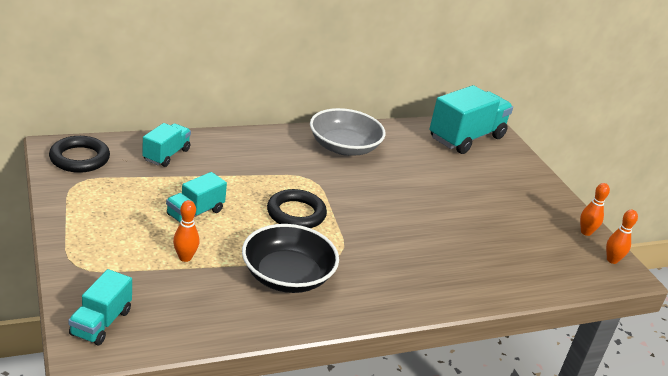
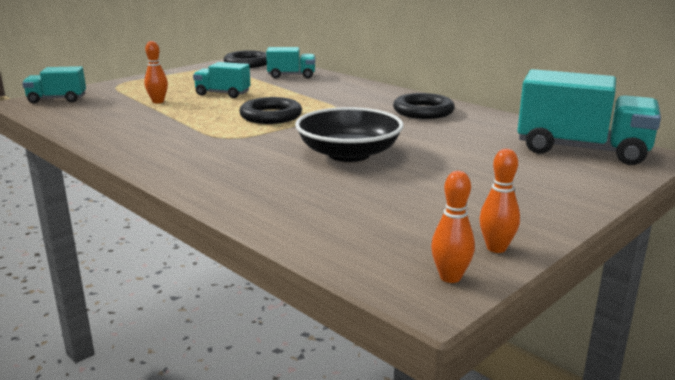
camera: 70 degrees right, 10 degrees down
(287, 276) = (168, 128): black bowl -> black bowl (349, 154)
(344, 147) = (423, 111): grey bowl -> black ring

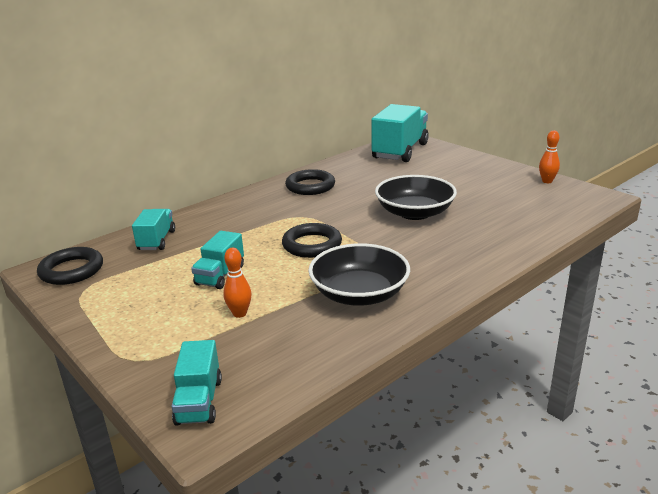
camera: 85 degrees left, 5 degrees up
(165, 132) = (359, 294): none -> black bowl
(450, 277) = (583, 192): orange bowling pin -> none

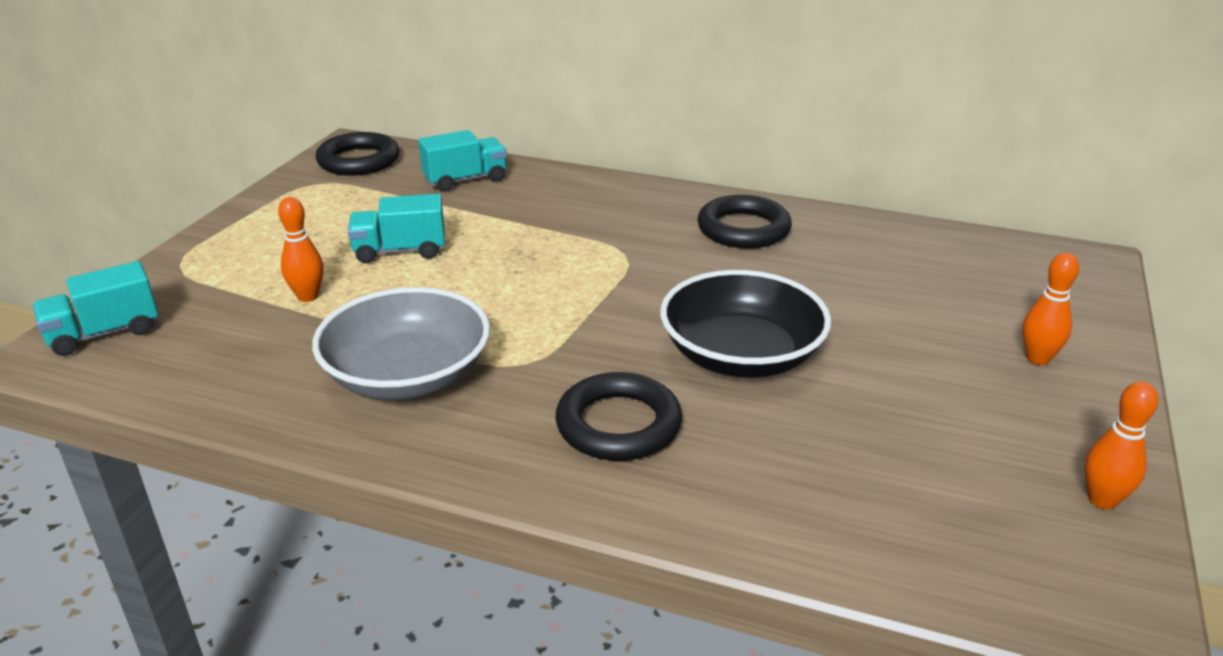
camera: 60 degrees right, 5 degrees up
(312, 245) = (537, 291): black ring -> black ring (618, 424)
(359, 294) = (408, 376): black bowl -> grey bowl
(400, 151) = (1010, 269): turquoise truck -> none
(463, 165) = (1037, 359): none -> orange bowling pin

